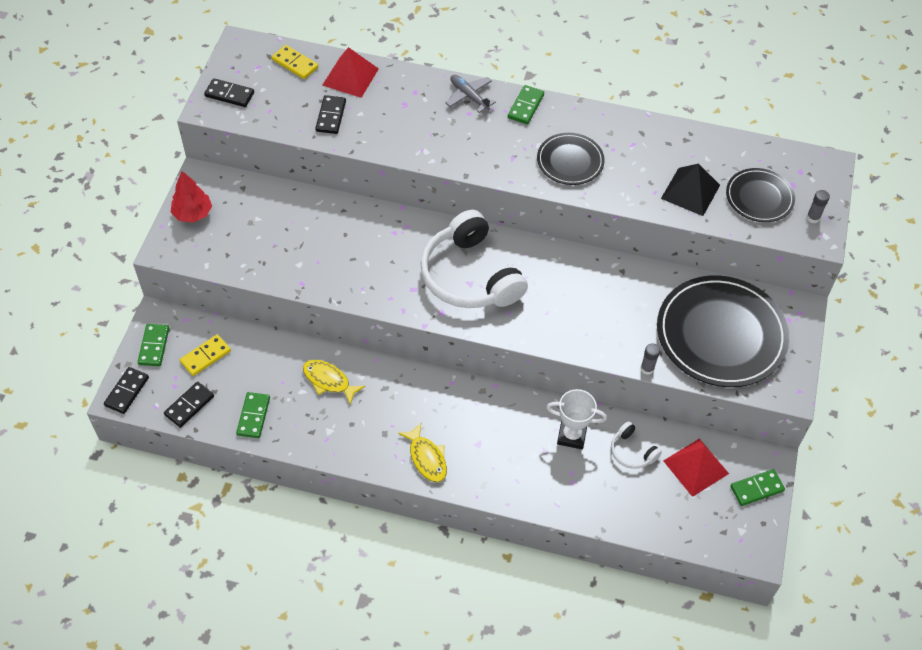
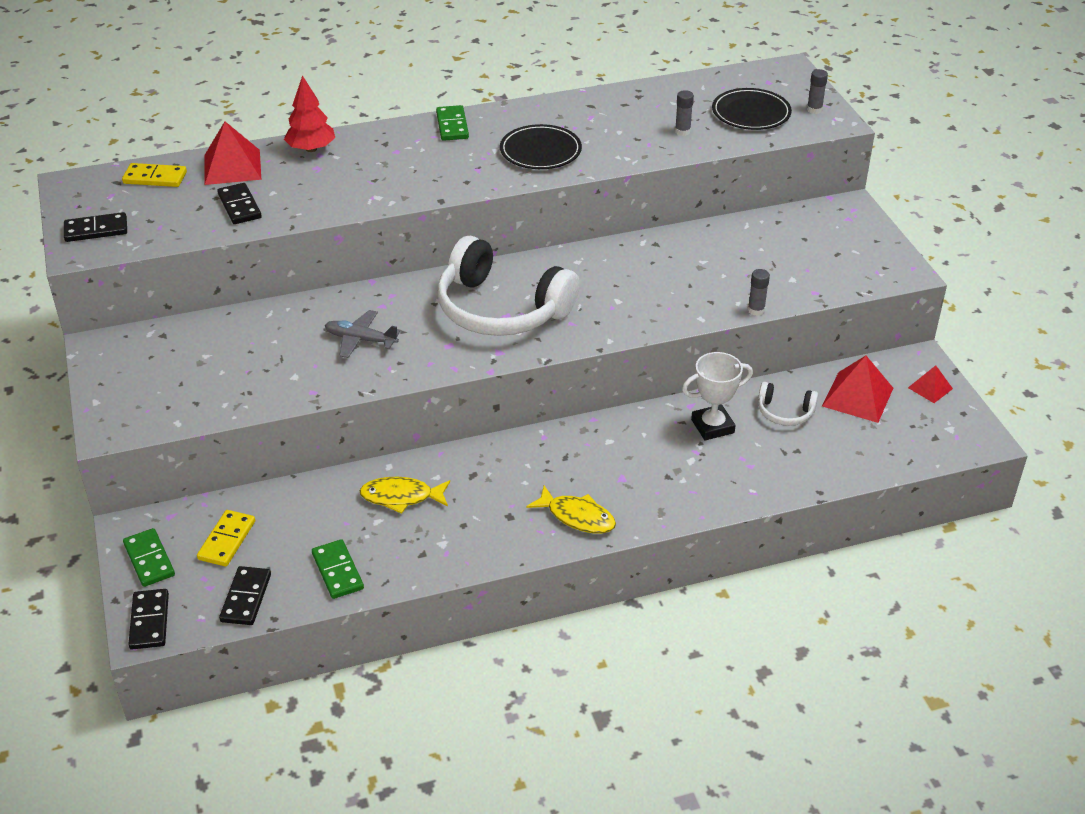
camera: 30 degrees left, 15 degrees down
(192, 213) = (118, 382): red tree -> red tree (311, 149)
(469, 96) = (383, 138): grey plane -> grey plane (360, 340)
(690, 191) = (682, 131): black pyramid -> grey glue stick
(721, 334) = (799, 255): black plate -> none
(756, 488) = (930, 388): green domino -> red pyramid

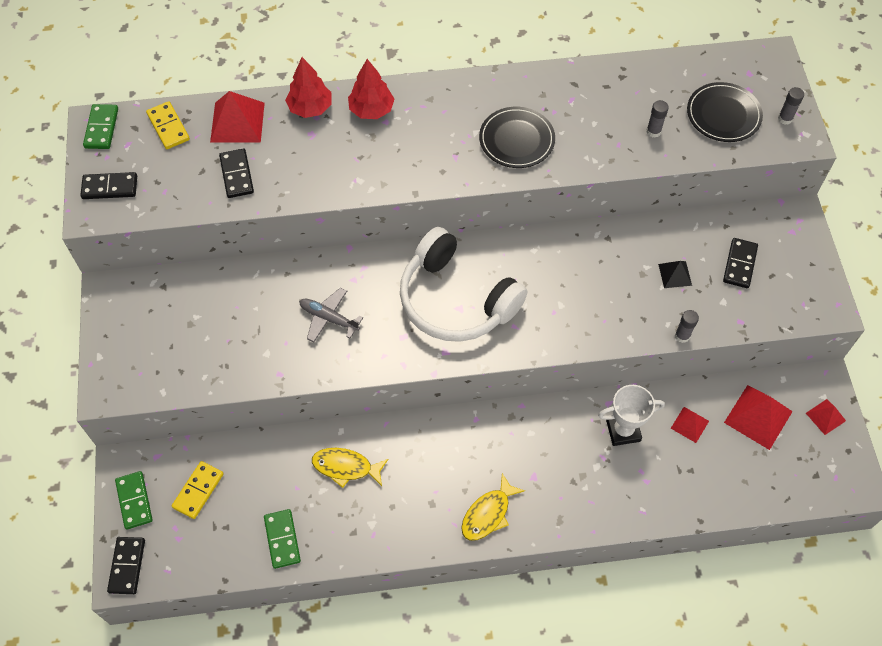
camera: 10 degrees right, 20 degrees up
(155, 178) = (168, 127): yellow domino -> yellow domino turned 45 degrees clockwise
(246, 598) = (205, 555): black domino -> black domino (740, 264)
(378, 144) = (371, 110): none -> red tree
(452, 125) = (442, 94): green domino -> green domino (102, 128)
(577, 517) = (488, 514): yellow fish -> yellow fish turned 90 degrees clockwise
(734, 264) = (675, 274): none -> black pyramid
(785, 412) = (690, 424): white headphones -> red pyramid

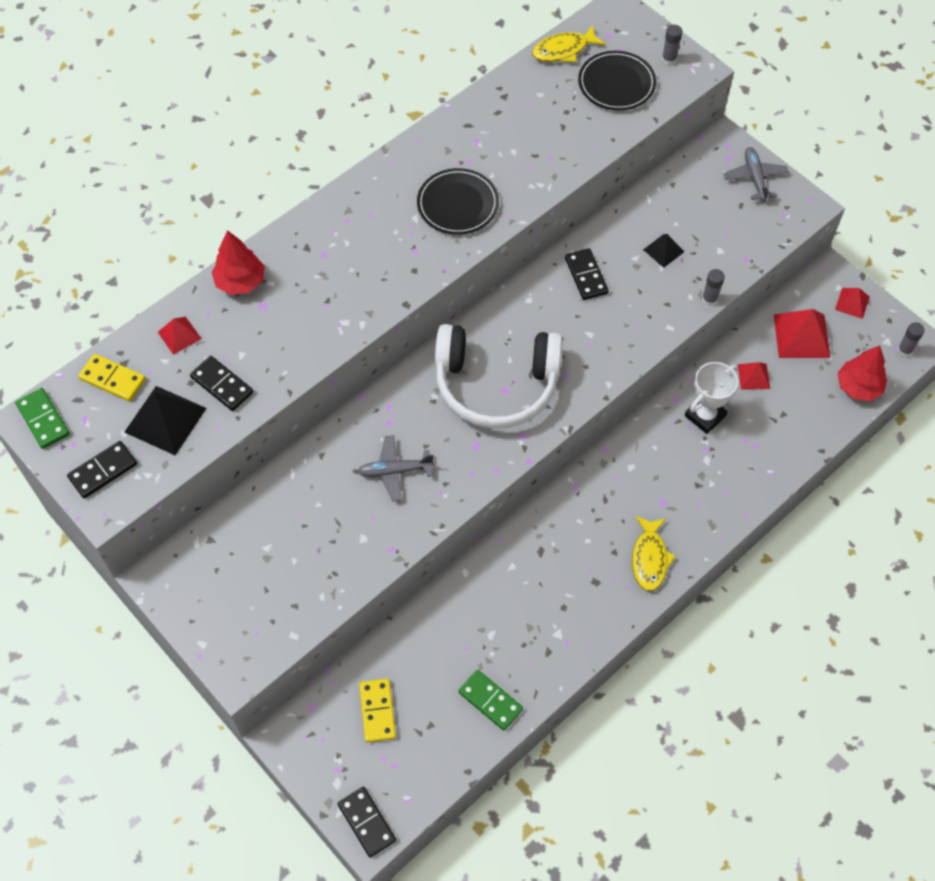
camera: 35 degrees left, 0 degrees up
(134, 501) = (324, 761): green domino -> none
(179, 177) = (165, 420): none -> black pyramid
(237, 122) = (179, 335): red pyramid -> red pyramid, size x0.56
(346, 467) = (495, 600): yellow fish -> yellow fish (563, 50)
(371, 110) = (301, 251): red tree -> red tree (858, 387)
(653, 131) = (570, 131): grey glue stick -> grey glue stick (904, 350)
(740, 264) = (709, 210): black domino -> black domino (586, 276)
(802, 260) = (755, 178): none -> grey plane

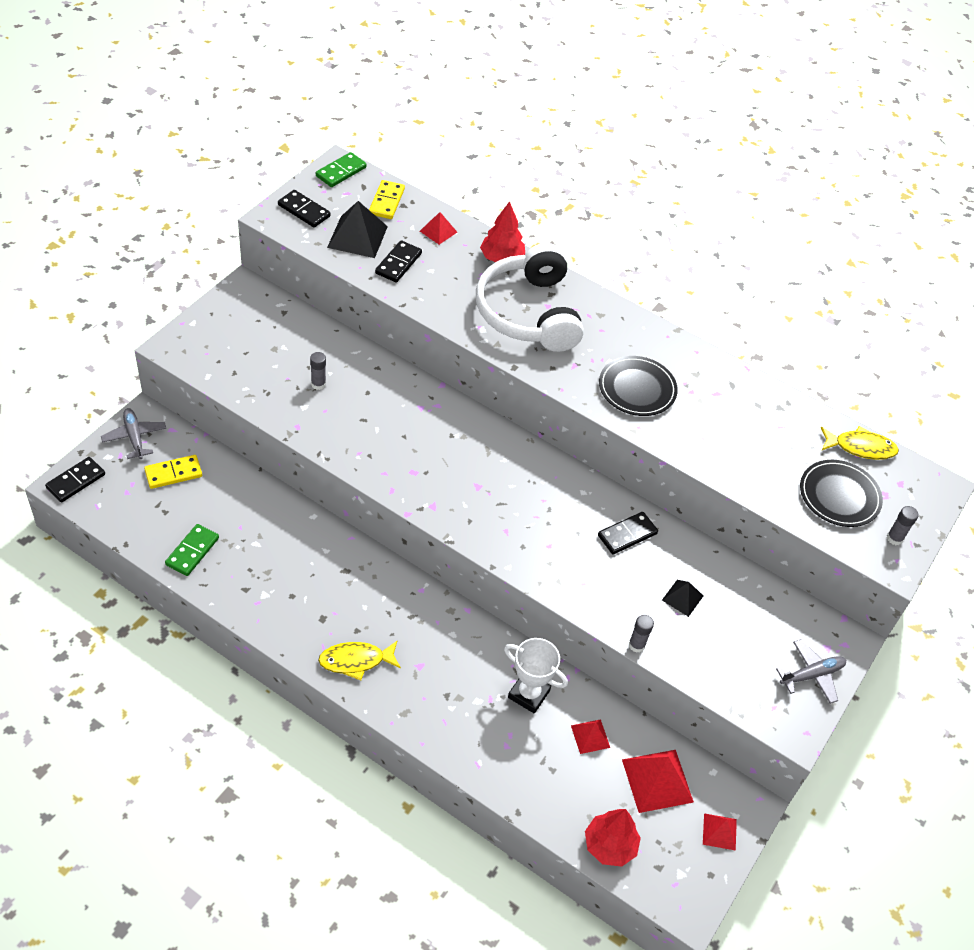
camera: 70 degrees right, 10 degrees down
(394, 471) = (373, 418): grey plane -> grey plane (134, 437)
(496, 384) = (481, 478): white headphones -> white headphones (529, 313)
(563, 50) = (860, 447): yellow fish -> yellow fish turned 135 degrees clockwise
(904, 350) = (675, 894): grey glue stick -> grey glue stick (318, 384)

